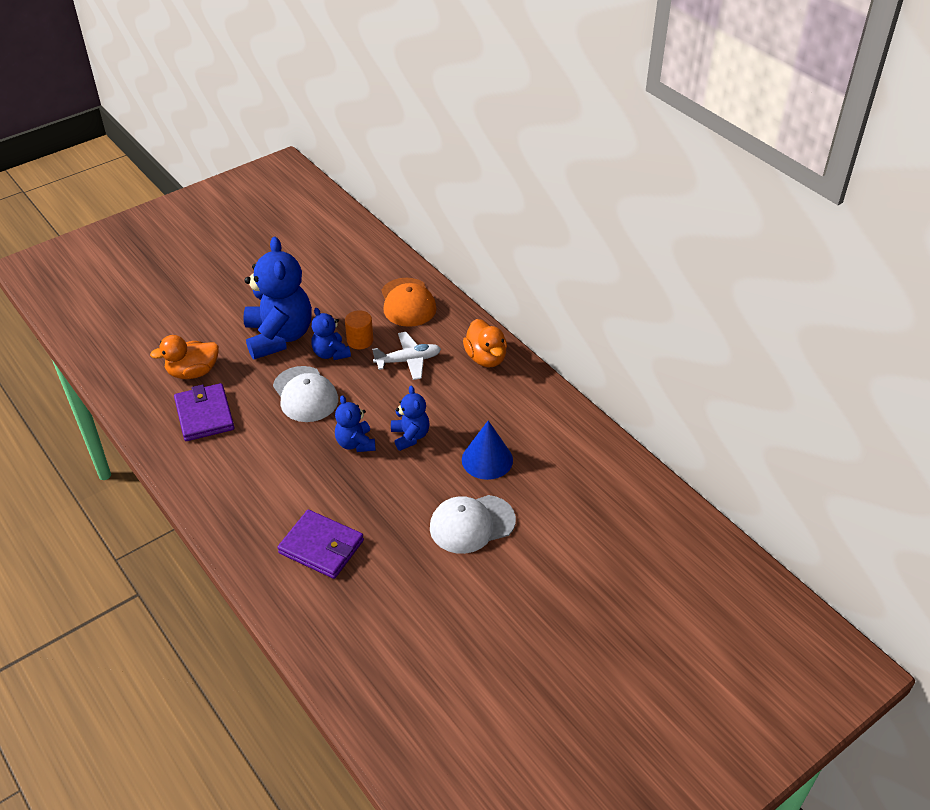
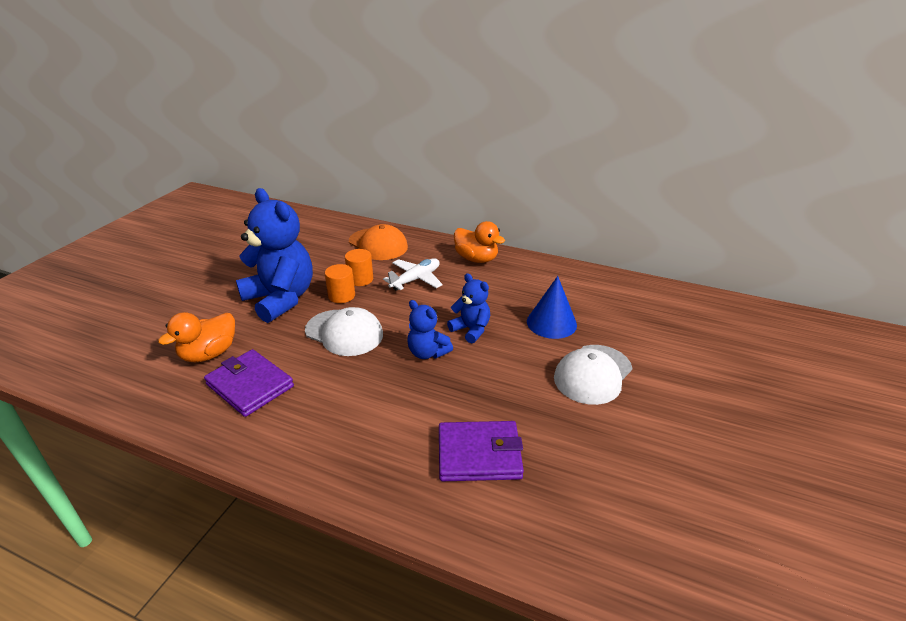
camera: 30 degrees left, 10 degrees down
(330, 353) = (341, 296): blue teddy bear -> orange cylinder

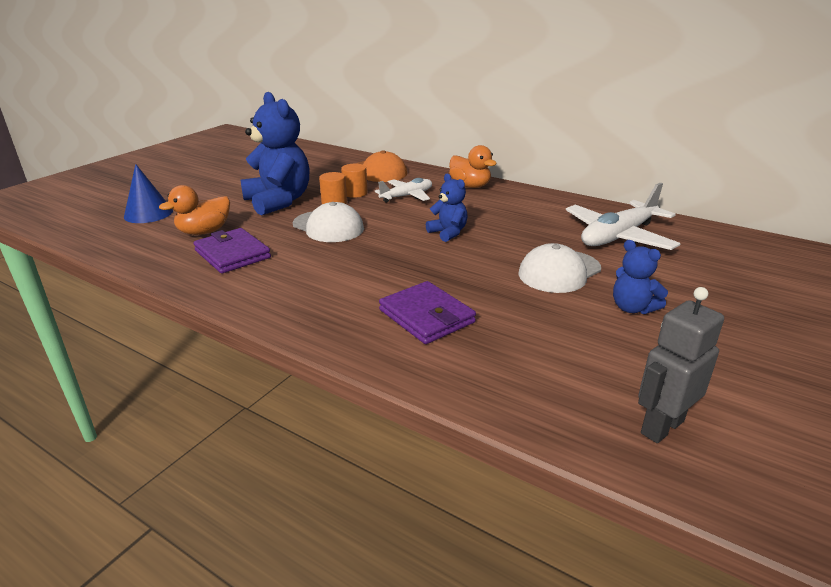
camera: 10 degrees right, 5 degrees down
(427, 353) = (401, 245): blue teddy bear -> blue teddy bear (632, 308)
(479, 454) = (426, 316): purple wallet -> purple wallet turned 45 degrees clockwise
(551, 323) = (529, 233): blue cone -> blue cone (148, 213)
(636, 319) = (618, 237): none -> white plane
(737, 577) = (661, 426): none -> grey robot

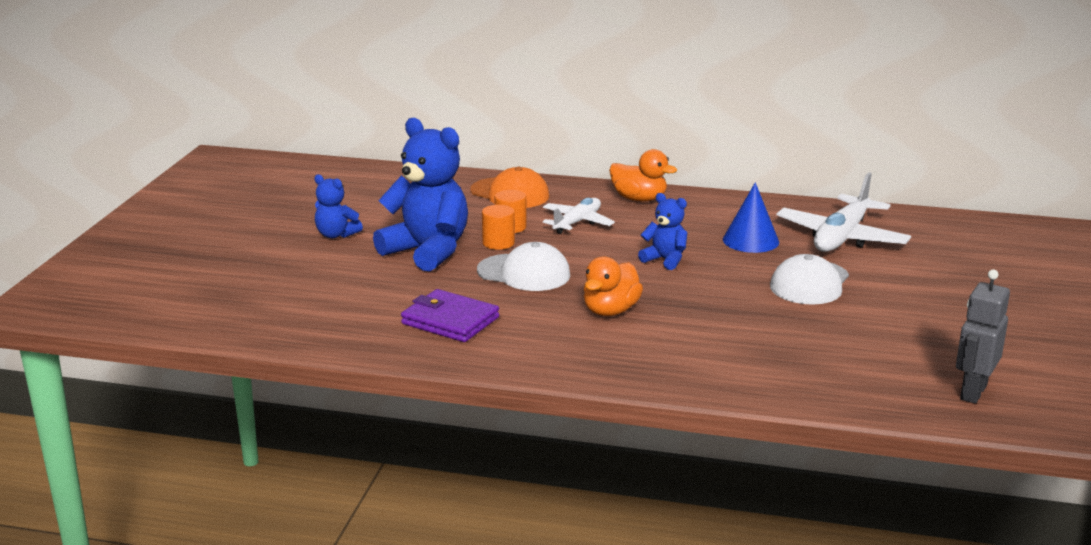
camera: 20 degrees left, 5 degrees down
(148, 213) = (279, 291): blue cone -> blue cone (750, 240)
(204, 232) = (382, 301): orange duck -> orange duck (610, 311)
(426, 316) = (719, 346): purple wallet -> none
(632, 308) = (898, 306): blue teddy bear -> blue teddy bear (336, 235)

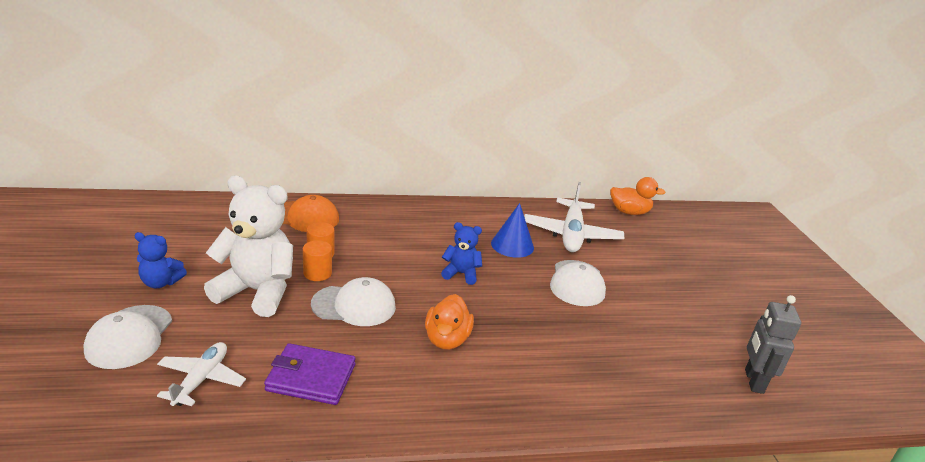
camera: 25 degrees left, 5 degrees up
(293, 271) = (129, 337): none -> white cap
(427, 251) = (257, 291): blue teddy bear -> white teddy bear
(577, 223) = (373, 242): white plane -> white plane (201, 379)
(639, 199) = (410, 212): orange duck -> orange duck (629, 212)

